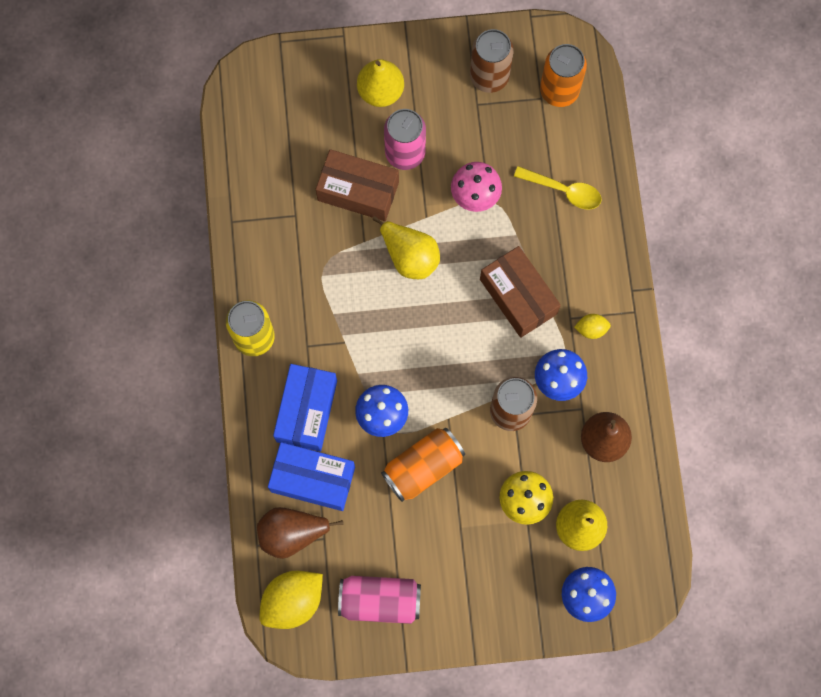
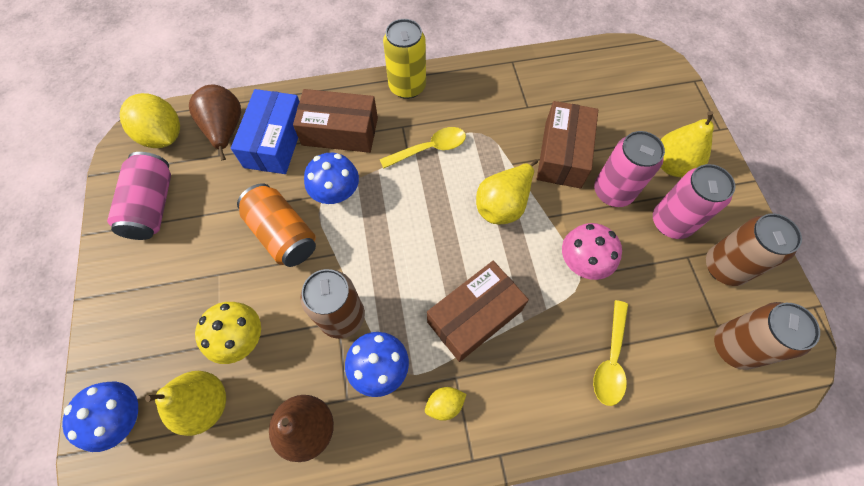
camera: 85 degrees right, 10 degrees down
(306, 411) = (340, 131): blue box -> brown box
(338, 320) = (429, 149): none -> yellow spoon
(442, 109) = (671, 222): none -> pink can
(559, 91) = (734, 346): orange can -> brown can
(591, 329) = (444, 404): yellow lemon -> yellow lemon turned 75 degrees clockwise

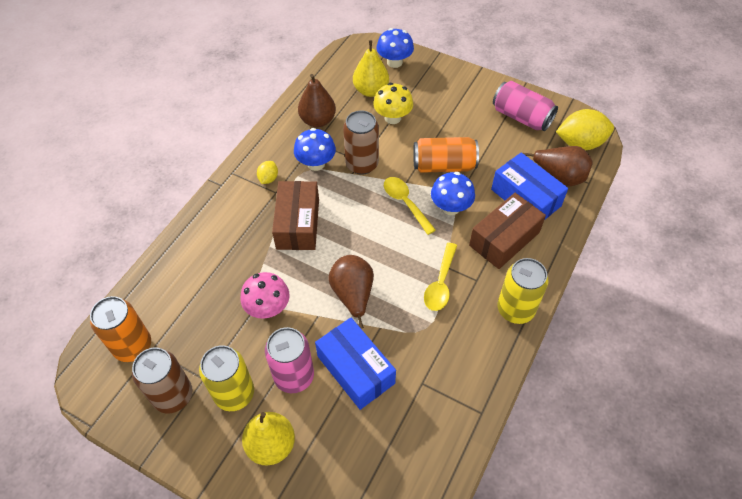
camera: 130 degrees right, 10 degrees down
(503, 204) = (353, 295): yellow pear -> brown pear
(563, 154) = (355, 370): brown box -> blue box
(610, 360) = (202, 271): yellow spoon -> yellow spoon (405, 203)
(671, 222) = (234, 393): pink can -> yellow can
(734, 346) = (133, 346): brown can -> orange can

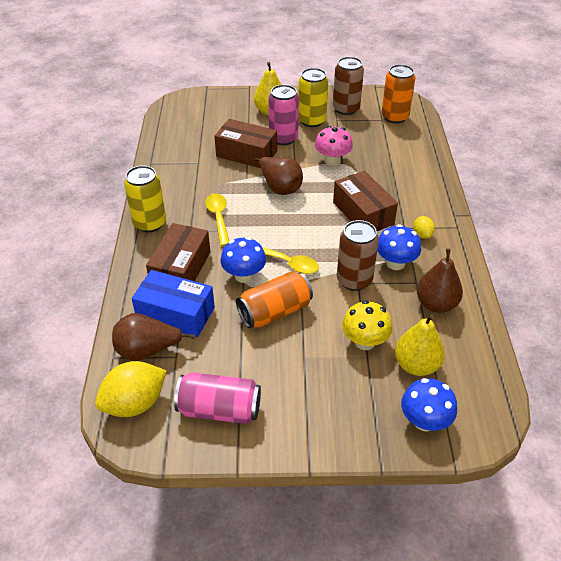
camera: 150 degrees right, 10 degrees down
(355, 370) = (246, 154): blue box -> brown box

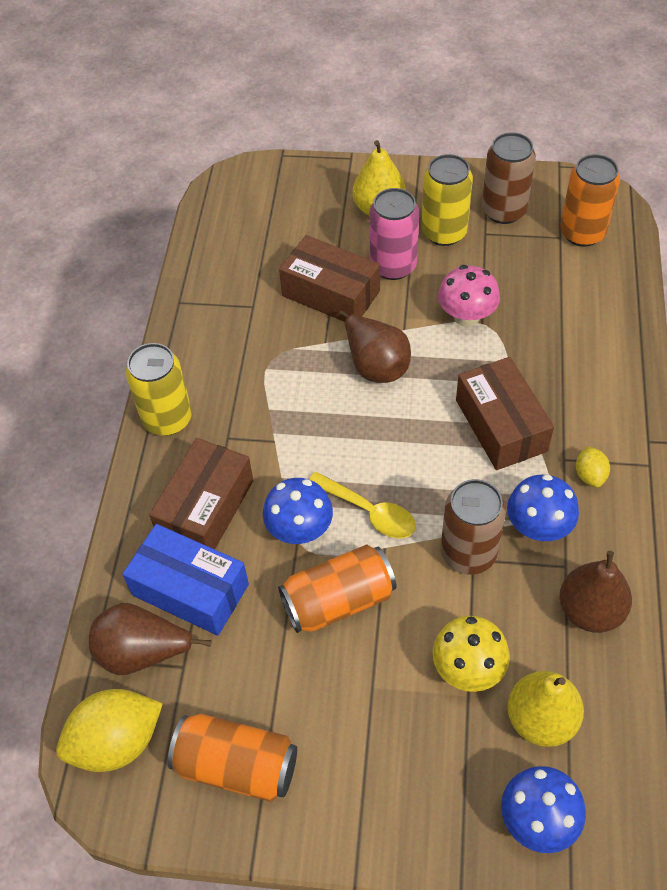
camera: 10 degrees right, 10 degrees up
(218, 218) = (273, 416): yellow spoon -> none
(219, 409) = (237, 766): pink can -> orange can

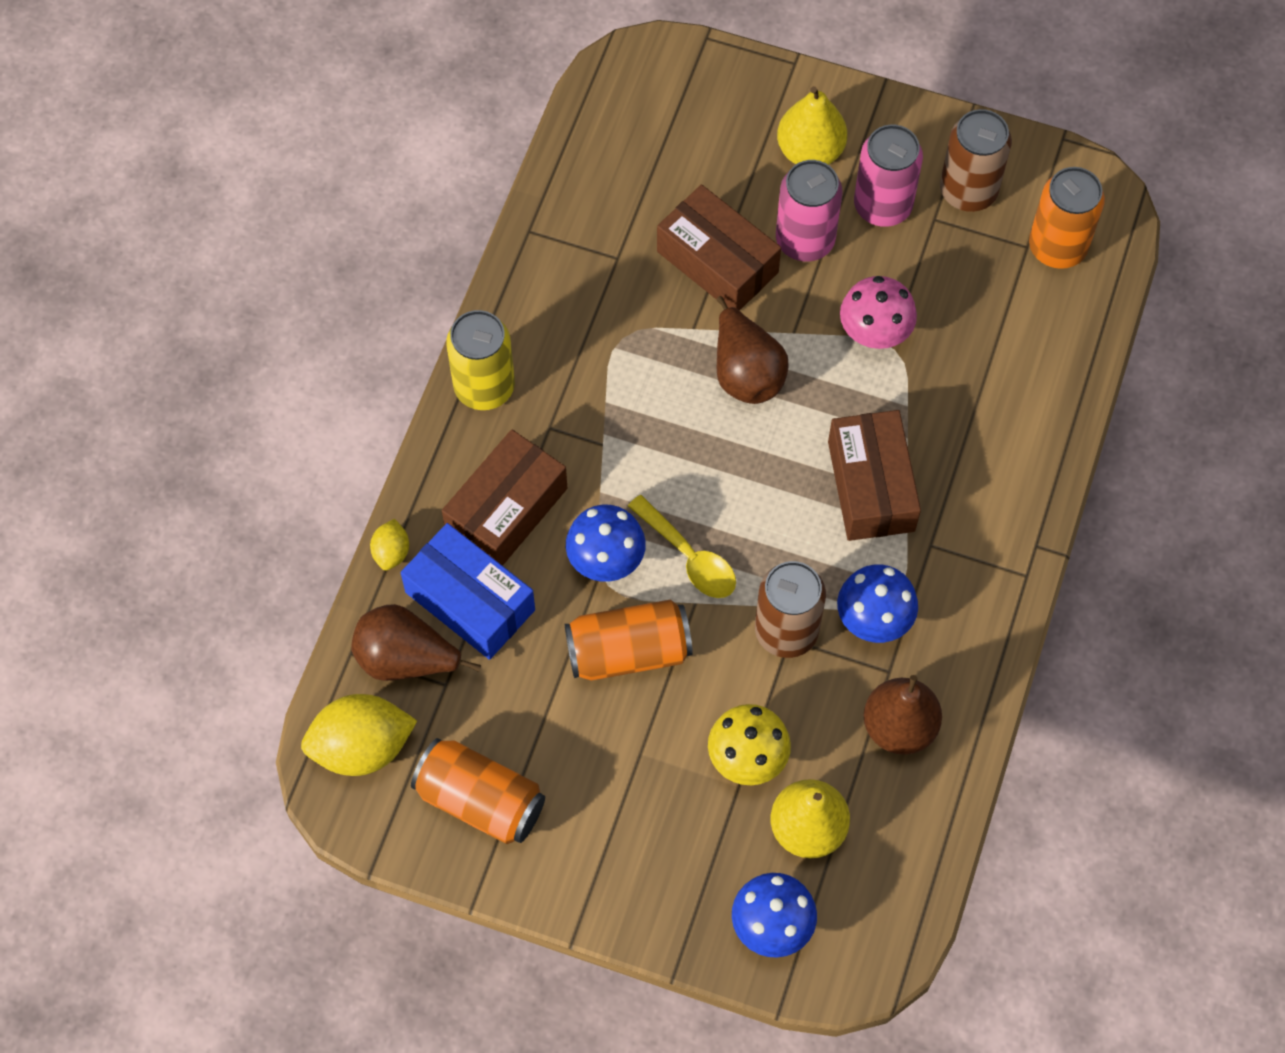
camera: 10 degrees right, 10 degrees up
(444, 232) = (882, 206): yellow can -> pink can
(590, 475) = (953, 572): yellow lemon -> yellow lemon (391, 552)

